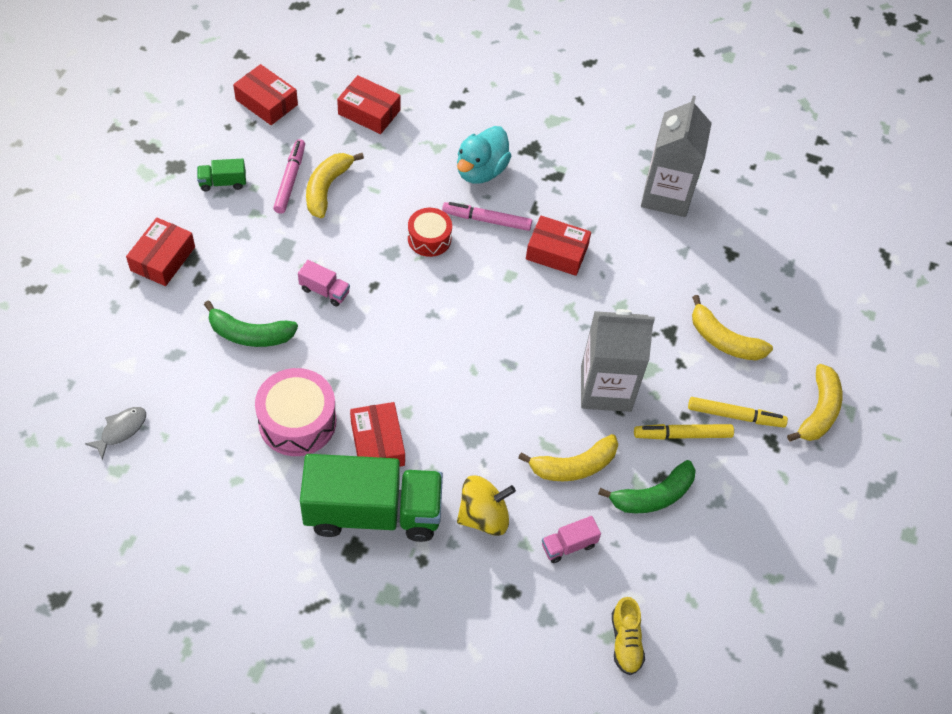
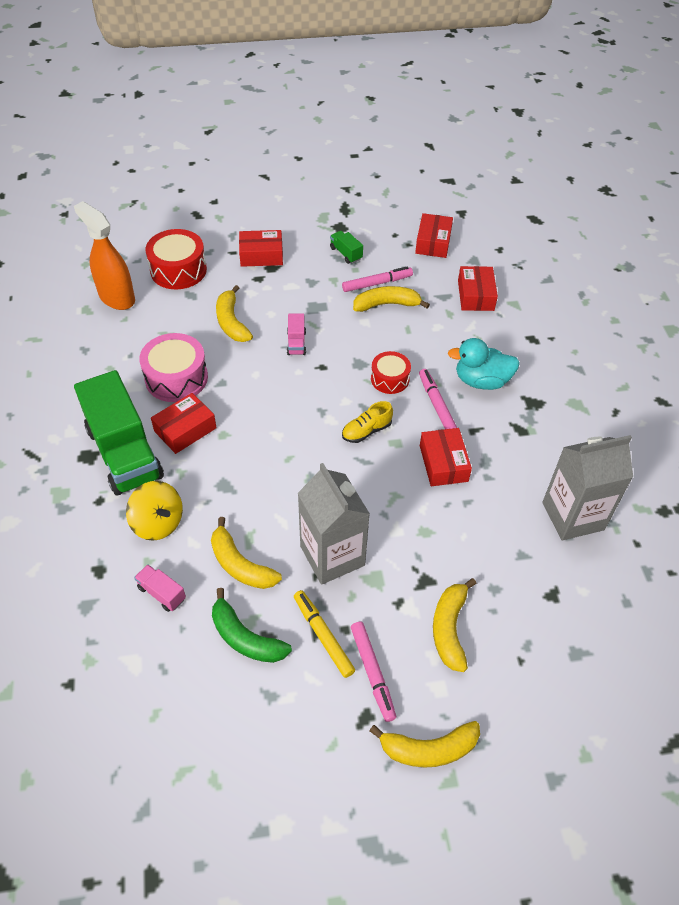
camera: 65 degrees right, 5 degrees down
(121, 430) = (116, 298): grey fish -> orange spray bottle
(122, 349) = (178, 270): none -> red drum
(250, 334) = (231, 322): green banana -> yellow banana
(625, 641) = (90, 676): yellow shoe -> yellow shoe (366, 431)
(735, 416) = (372, 673): yellow marker -> pink marker

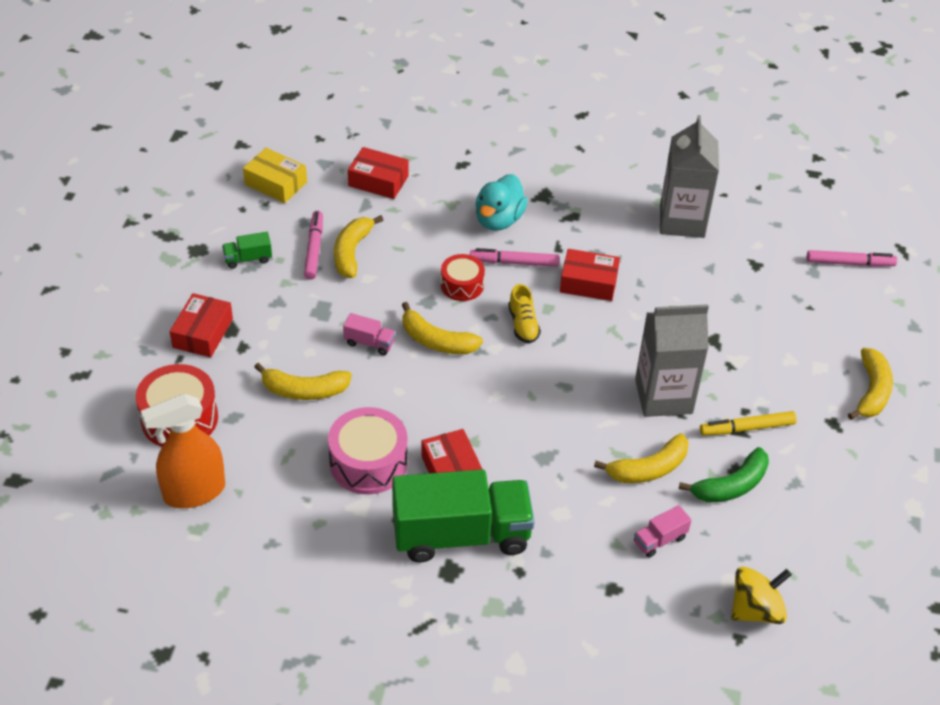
camera: 70 degrees left, 5 degrees down
(158, 523) = (571, 524): yellow spinning top -> yellow spinning top (756, 610)
(372, 673) = (793, 405): pink marker -> pink marker (849, 263)
(433, 242) = (276, 183): red box -> yellow box
(449, 628) = (767, 340): yellow banana -> yellow banana (436, 341)

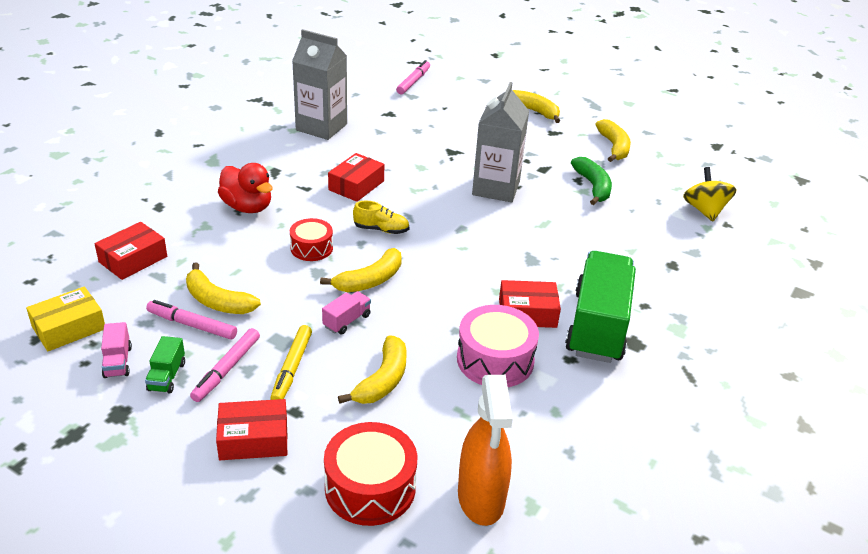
camera: 70 degrees left, 10 degrees down
(203, 333) = (253, 439): red box -> red box turned 45 degrees counterclockwise
(499, 220) = (247, 207): turquoise duck -> red duck
(514, 262) = (305, 214): pink marker -> pink marker (226, 369)
(648, 469) = (564, 215): yellow banana -> yellow banana (614, 147)
(659, 540) = (633, 231): pink truck -> pink truck (117, 362)
(747, 428) = (543, 164): yellow marker -> yellow marker (292, 368)

